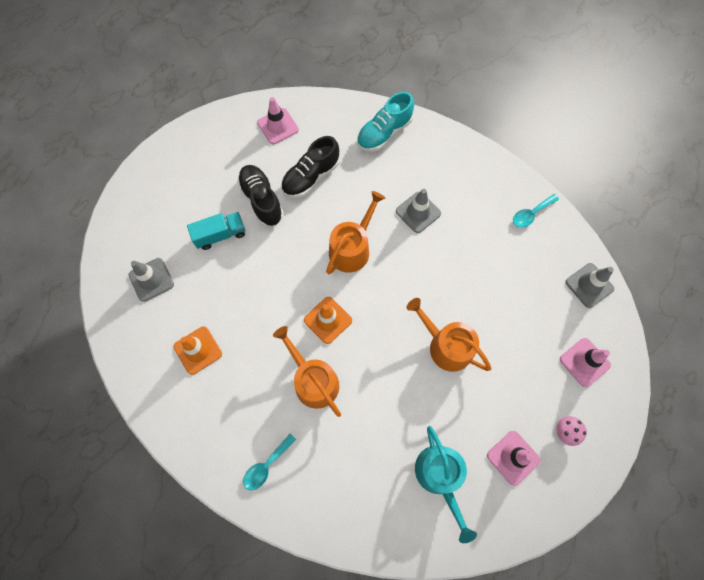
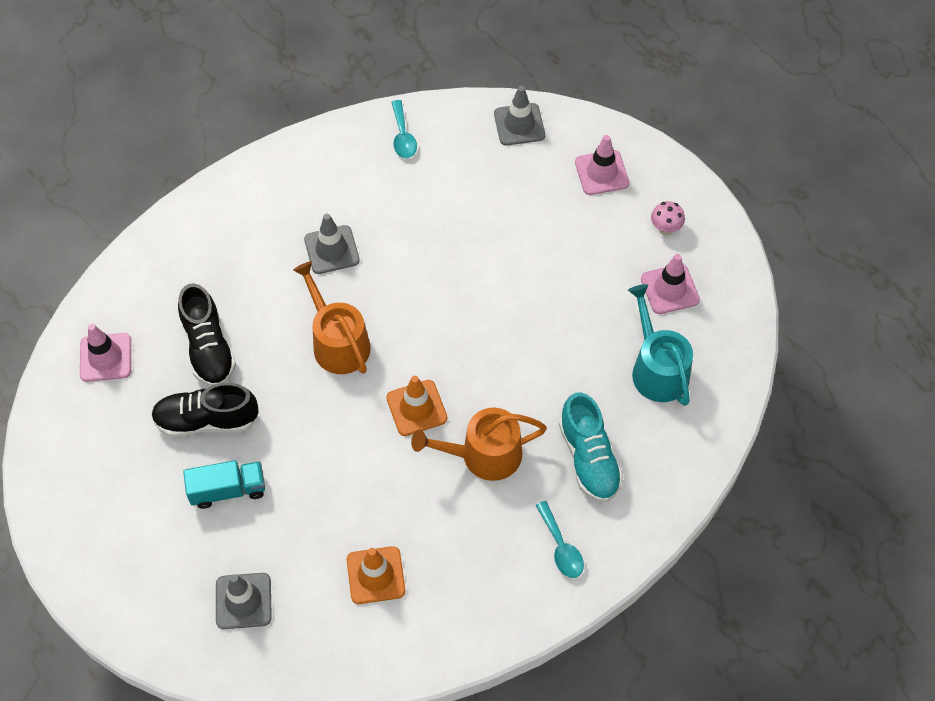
camera: 65 degrees left, 10 degrees down
(220, 235) = (228, 490): turquoise truck -> turquoise truck turned 75 degrees clockwise
(384, 133) = (197, 238): turquoise shoe -> turquoise shoe (589, 458)
(440, 476) = (657, 369): turquoise watering can -> turquoise watering can turned 120 degrees counterclockwise
(446, 345) = (514, 296): orange watering can -> none

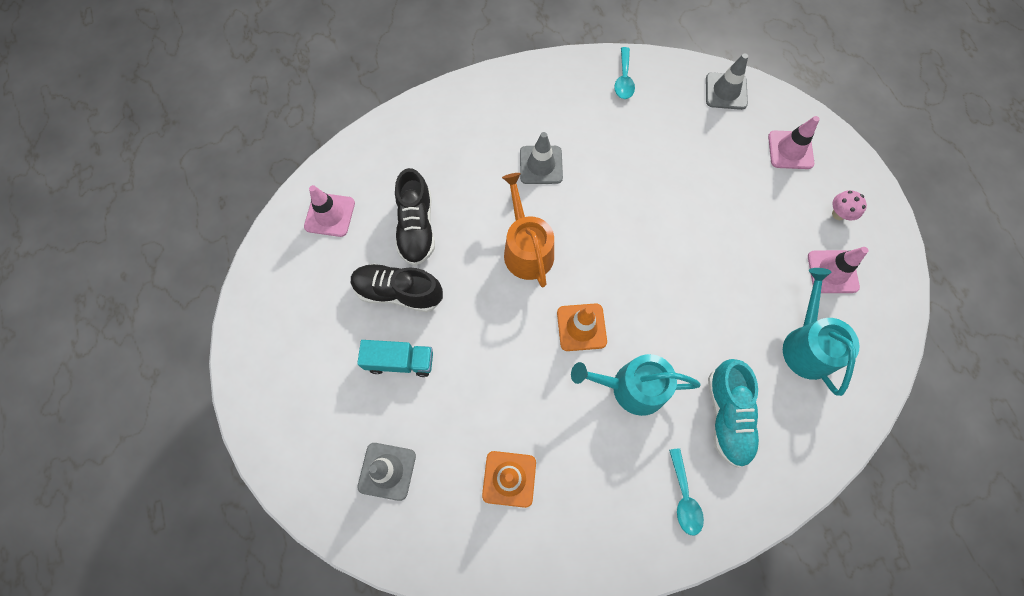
camera: 15 degrees right, 10 degrees up
(483, 455) = (631, 387): orange watering can -> turquoise watering can

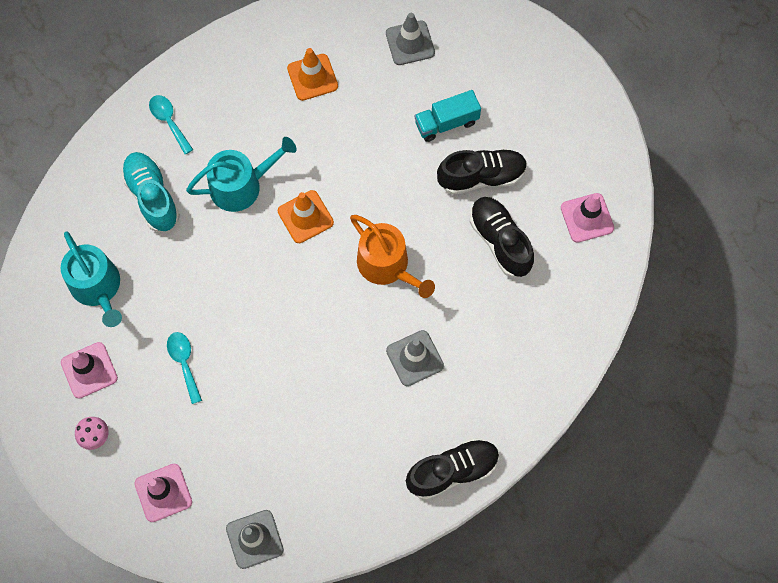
camera: 155 degrees right, 0 degrees up
(552, 76) = (452, 471): none -> black shoe
(624, 80) = (373, 502): turquoise spoon -> turquoise spoon (184, 363)

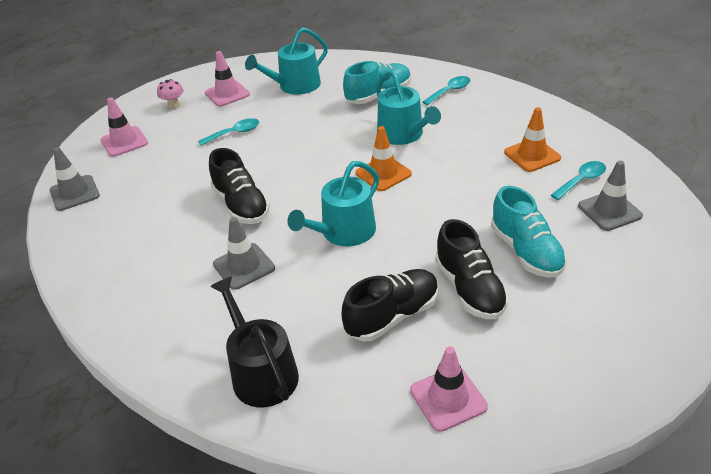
camera: 85 degrees right, 30 degrees down
(362, 49) = (581, 180): none -> turquoise spoon
(387, 266) = (343, 232): orange watering can -> turquoise watering can
(446, 123) = (526, 251): turquoise truck -> turquoise shoe
(452, 471) = (117, 312): black shoe -> black shoe (241, 205)
(541, 348) = (261, 372): none -> black watering can

